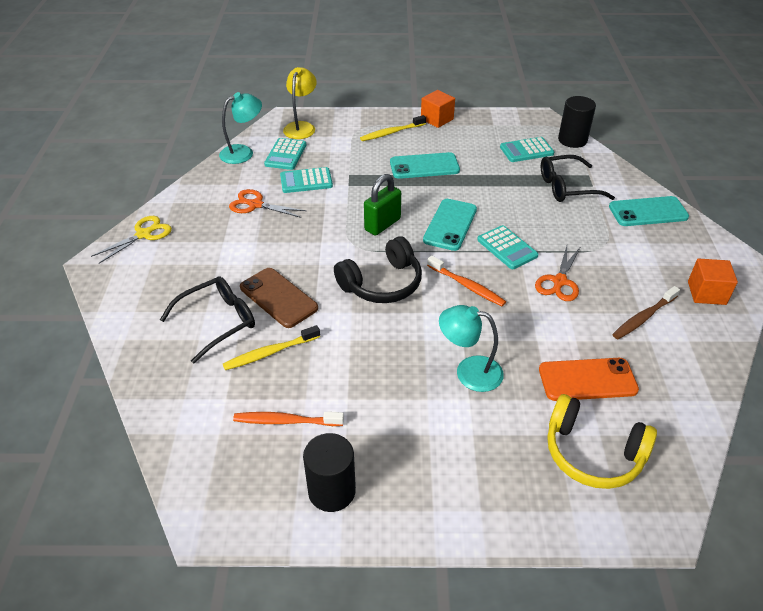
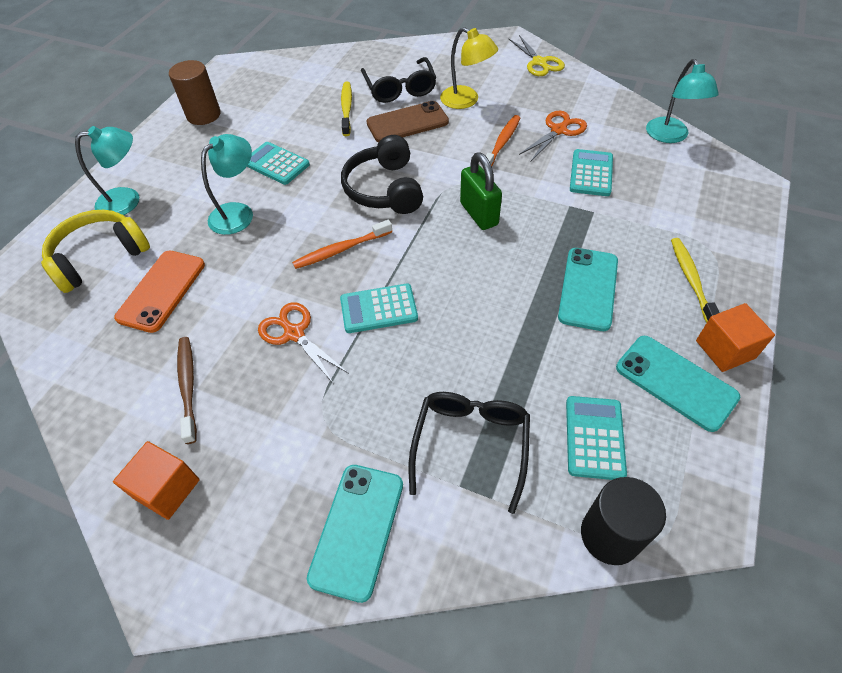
camera: 115 degrees right, 10 degrees up
(285, 154) = (656, 168): turquoise calculator -> turquoise calculator (276, 164)
(286, 421) = (275, 106): orange toothbrush -> orange toothbrush (501, 143)
(301, 127) = (725, 193): yellow lamp -> yellow lamp (466, 101)
(332, 491) = (203, 115): black cylinder -> brown cylinder
(450, 225) = (449, 272): turquoise phone -> turquoise phone (675, 382)
(511, 480) = (128, 200): none -> turquoise lamp

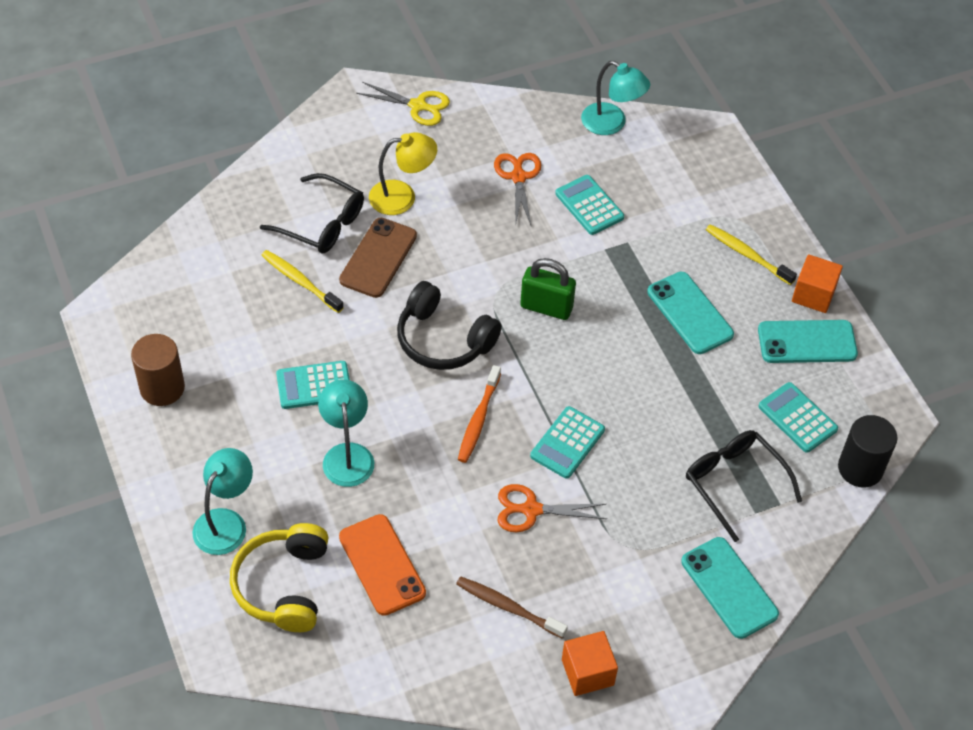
camera: 50 degrees left, 0 degrees up
(501, 143) = (486, 224): orange toothbrush -> none

